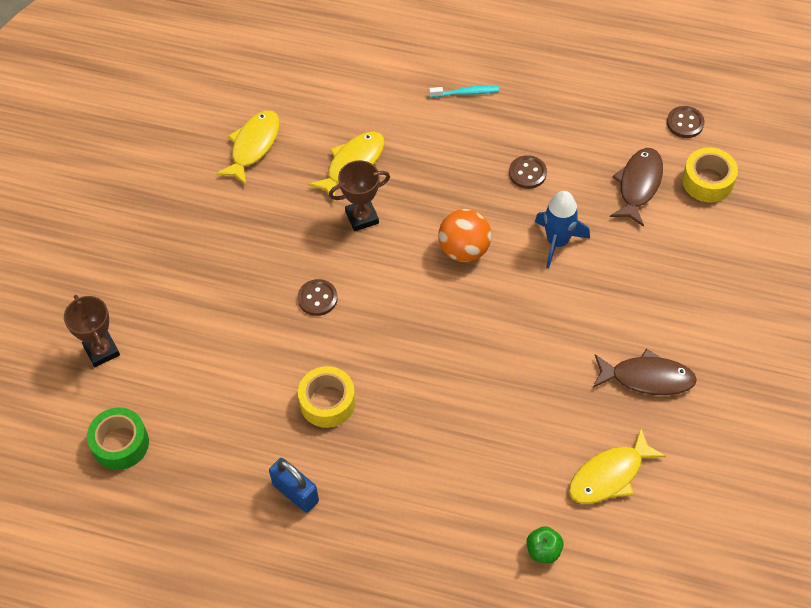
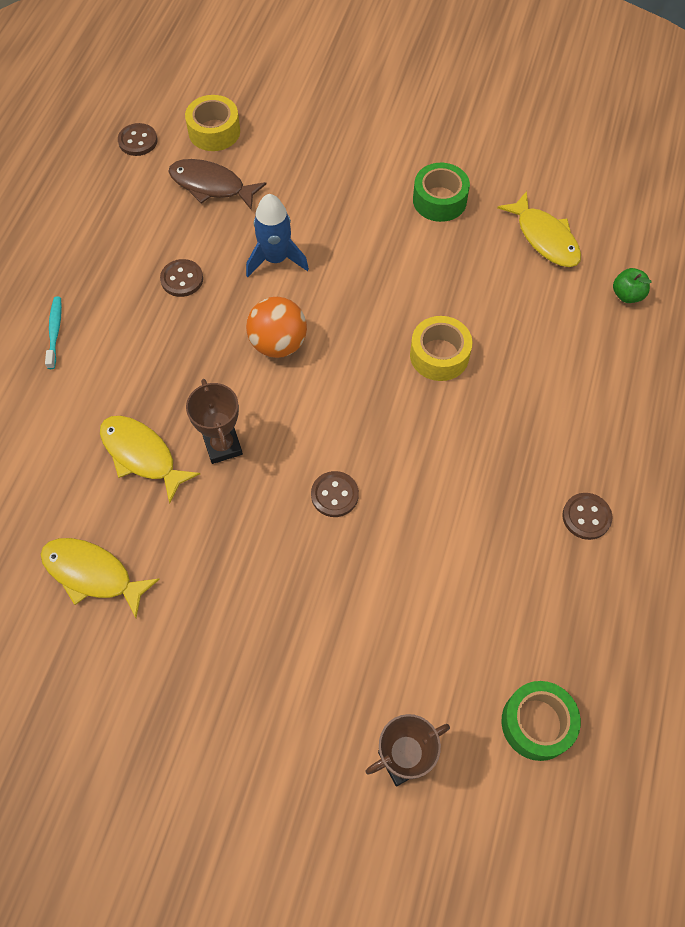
camera: 90 degrees left, 5 degrees up
(295, 493) = (586, 517): blue padlock -> brown button
(327, 402) = (472, 484): yellow tape -> yellow tape (439, 355)
(647, 378) = (439, 200): brown fish -> green tape

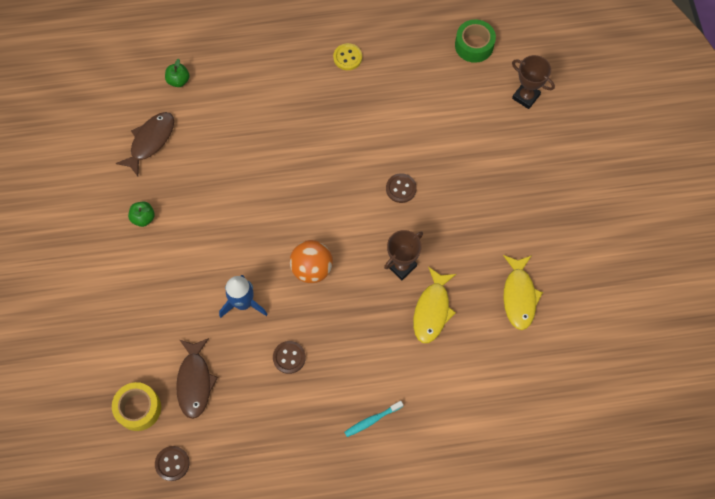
camera: 115 degrees left, 5 degrees up
(439, 200) = (143, 218): green tape -> green apple
(439, 355) = (275, 170): yellow tape -> none
(544, 238) = (150, 141): yellow fish -> brown fish
(586, 517) = (347, 57): brown button -> yellow button

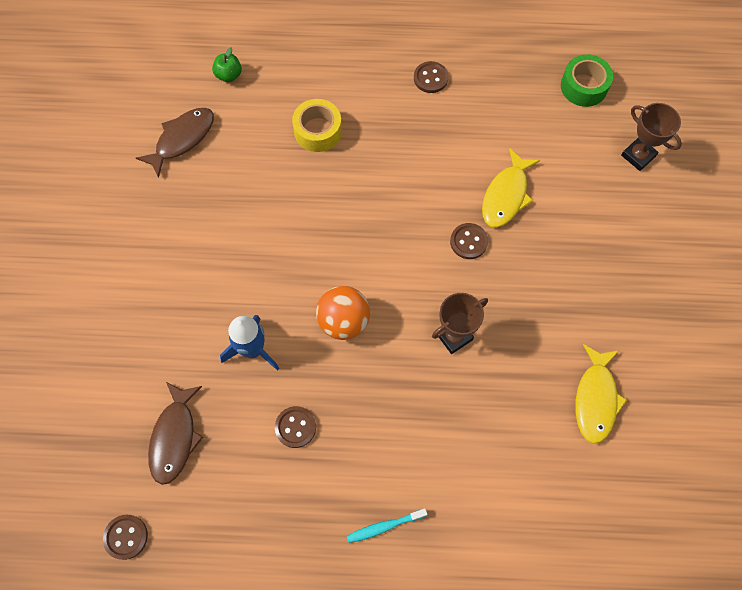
camera: 10 degrees right, 0 degrees up
(138, 408) = (100, 459): yellow tape -> yellow tape (318, 131)
(143, 218) = (155, 227): green apple -> none
(347, 57) = (430, 78): yellow button -> brown button
(432, 310) = (483, 398): yellow fish -> yellow fish (506, 195)

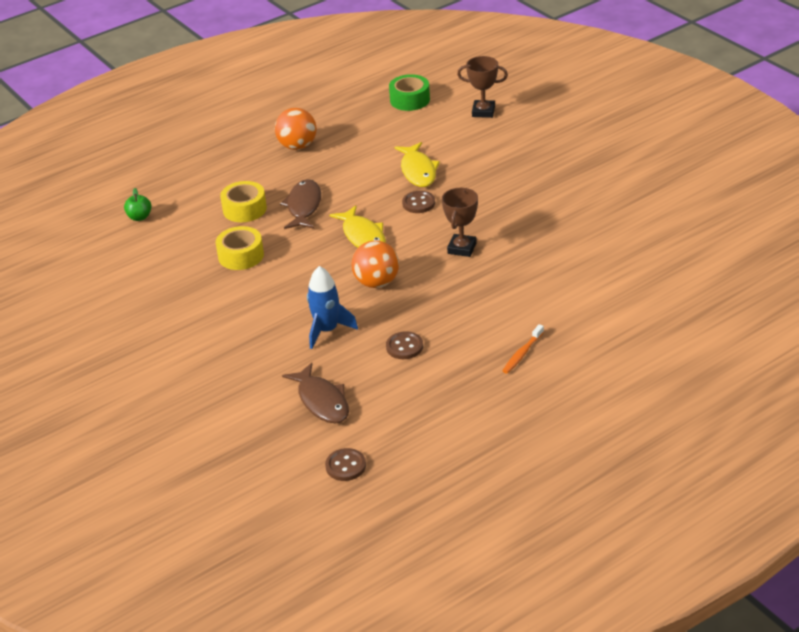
camera: 35 degrees left, 30 degrees down
(182, 139) = (142, 264): brown fish -> brown fish (303, 206)
(265, 191) = (241, 256): none -> yellow tape
(384, 526) = (522, 353): turquoise toothbrush -> orange toothbrush
(430, 78) = (297, 146): brown button -> orange ball
(595, 399) = (587, 225): yellow fish -> yellow fish (363, 236)

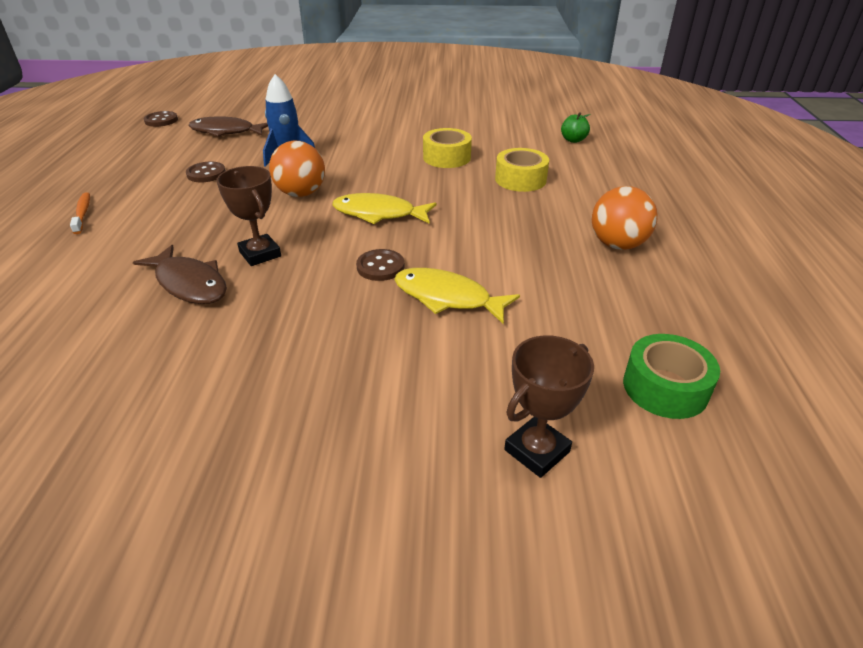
camera: 125 degrees right, 0 degrees up
(303, 206) = (481, 205): brown fish -> brown fish (189, 283)

